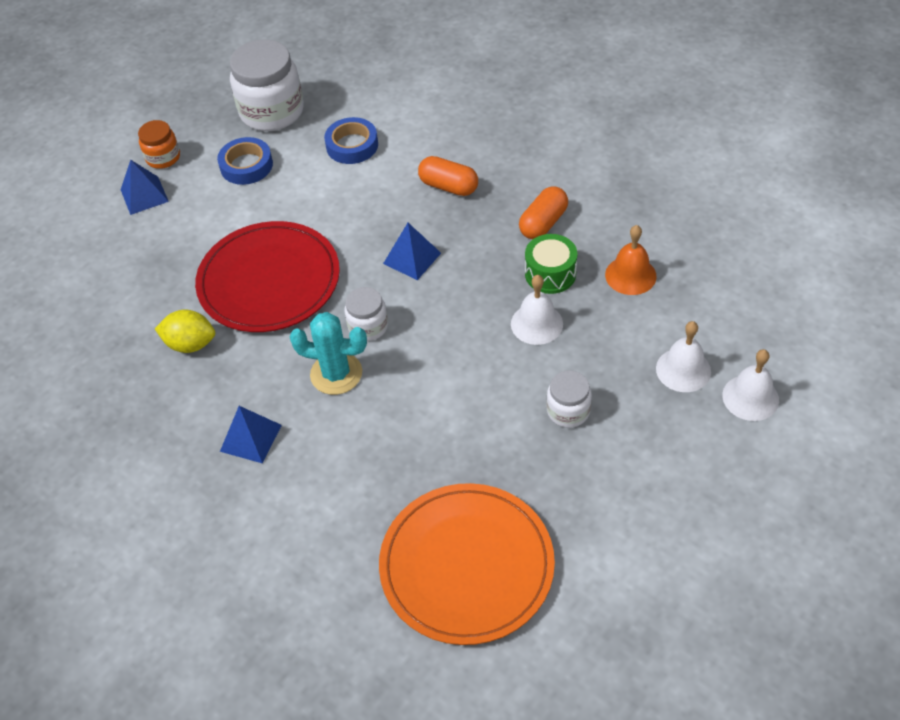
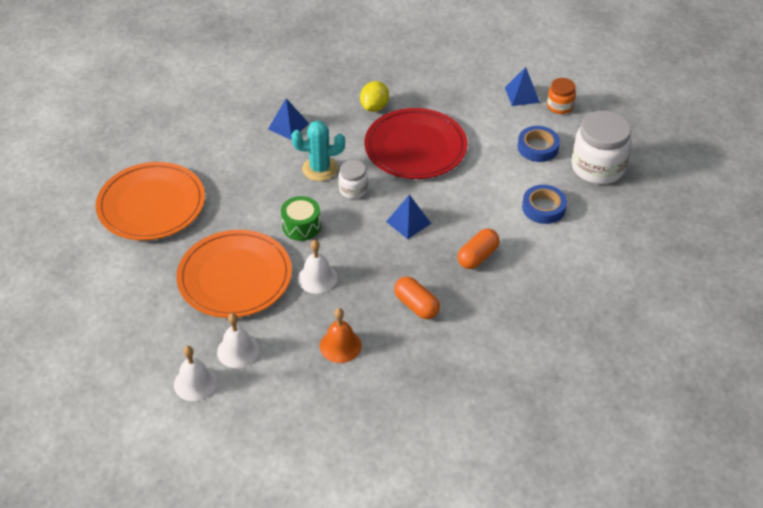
camera: 100 degrees right, 5 degrees down
(336, 374) = (320, 169): turquoise cactus -> turquoise cactus turned 60 degrees clockwise
(550, 274) = (361, 297): green drum -> green drum (301, 226)
(568, 411) = (235, 277): white jar -> orange plate

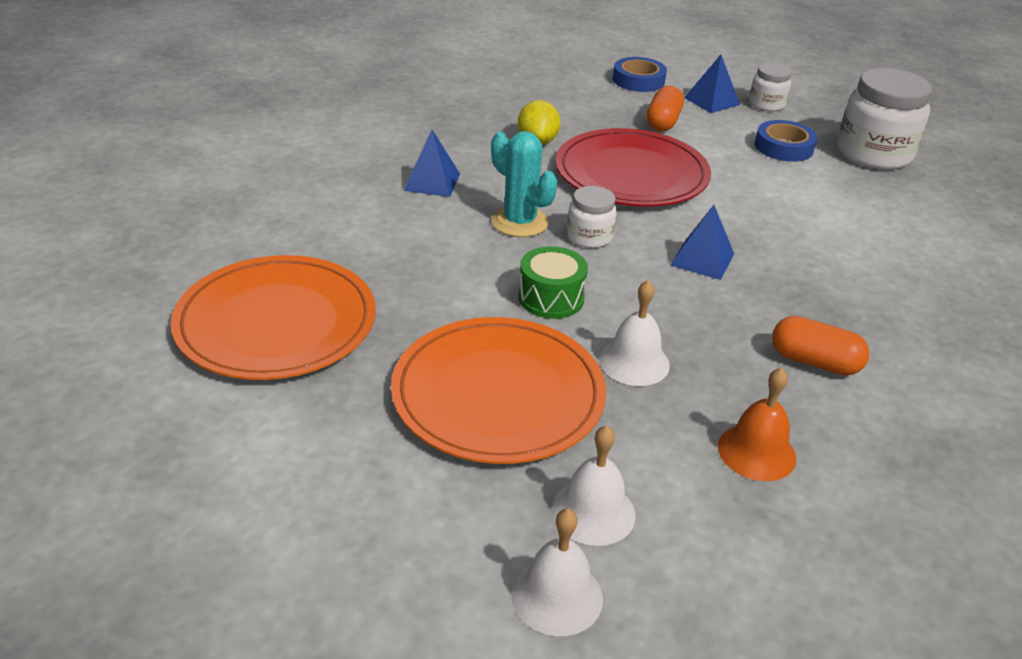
camera: 25 degrees left, 10 degrees down
(320, 169) = (520, 222): turquoise cactus -> turquoise cactus turned 75 degrees clockwise
(477, 256) = (834, 279): orange capsule -> orange capsule (663, 122)
(543, 208) = (857, 206): blue tape -> blue tape (638, 80)
(560, 106) = (766, 104): orange jar -> white jar

